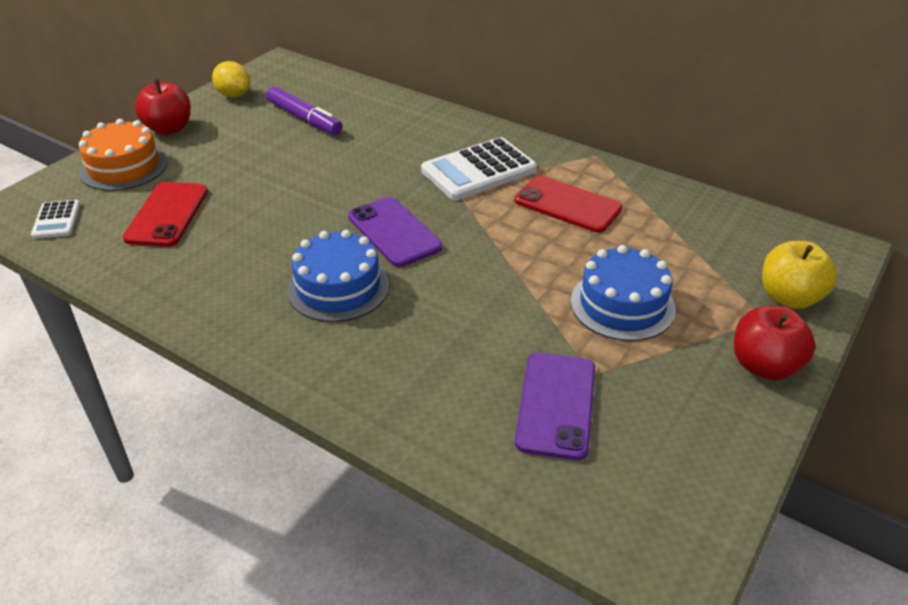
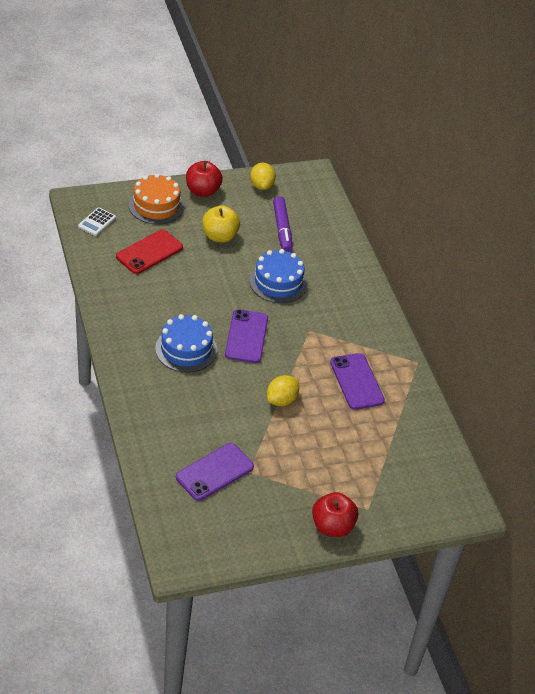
camera: 35 degrees right, 5 degrees up
(479, 170) = (336, 328): white calculator -> none
(519, 270) = (281, 400): none -> yellow lemon
(567, 205) = (356, 381): red phone -> purple phone
(622, 305) = (308, 452): blue cake -> blue cake (278, 282)
(789, 297) = (397, 509): yellow apple -> yellow apple (220, 236)

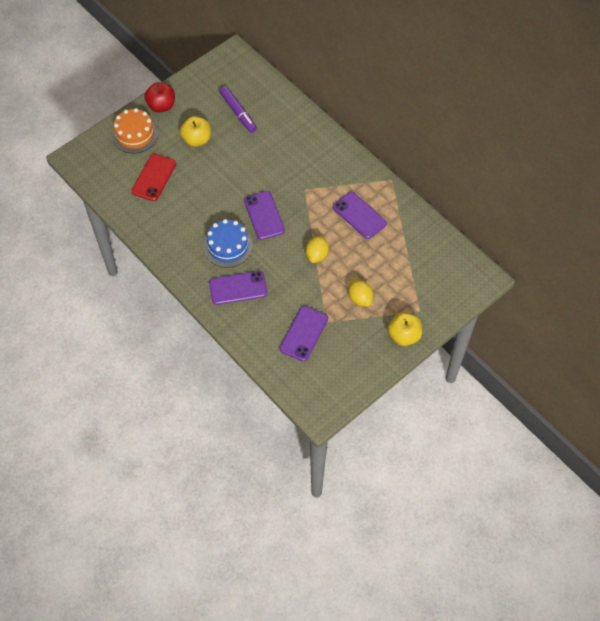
camera: 20 degrees left, 15 degrees up
(97, 222) = (100, 169): white calculator -> none
(170, 394) = (238, 288): none -> purple phone
(261, 186) = (202, 81): yellow lemon -> yellow lemon (360, 298)
(278, 282) = (260, 159): blue cake -> none
(332, 526) = (404, 336): red apple -> yellow apple

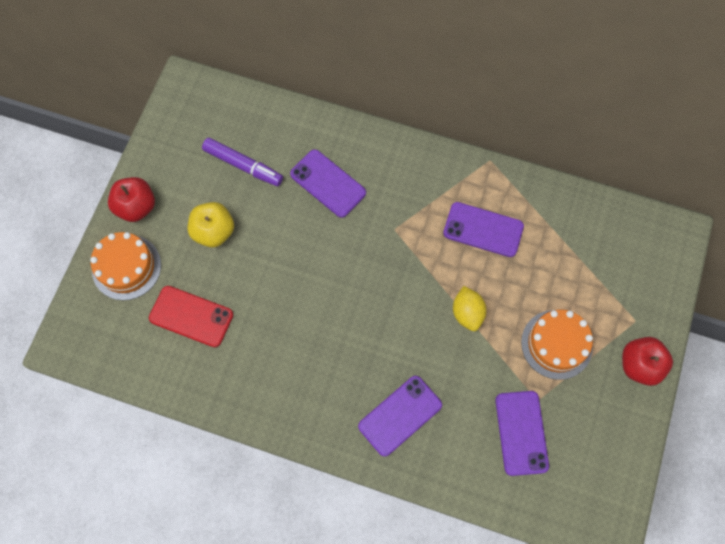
camera: 30 degrees left, 10 degrees up
(154, 177) = (191, 316): red phone -> red phone turned 60 degrees counterclockwise
(228, 246) = (350, 363): blue cake -> none
(264, 215) = (367, 293): purple phone -> purple phone (328, 183)
(360, 298) = (556, 344): yellow lemon -> orange cake
(404, 336) = (639, 365): yellow apple -> red apple

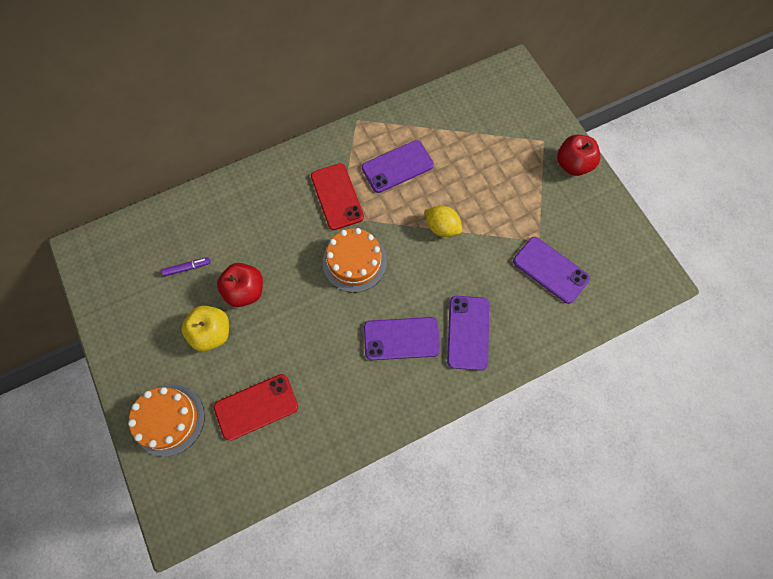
camera: 45 degrees left, 0 degrees up
(136, 207) = (132, 369): red apple -> red apple (245, 291)
(243, 165) = (187, 268): purple marker -> purple marker, size x0.55
(328, 183) = (263, 227): purple phone -> purple phone (401, 338)
(409, 210) = (337, 196): none -> red phone
(556, 344) = (514, 196): orange cake -> orange cake (354, 262)

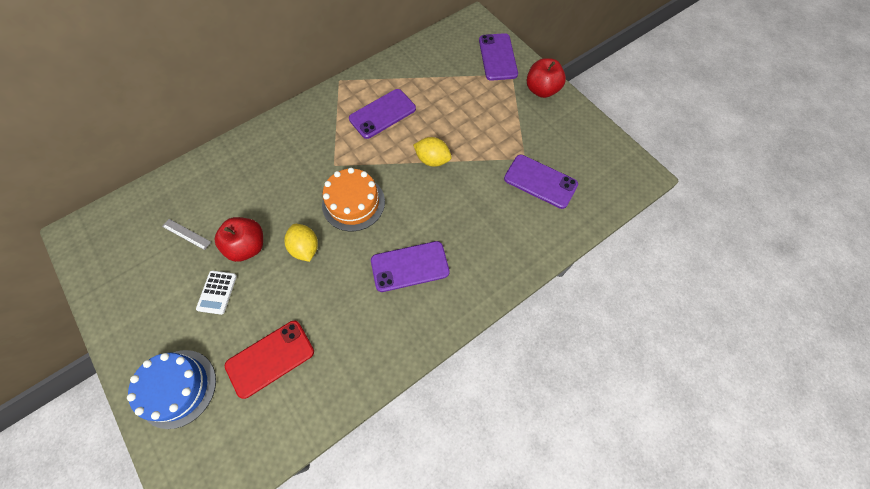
camera: 10 degrees left, 5 degrees down
(169, 419) = (177, 388): orange cake -> blue cake
(187, 268) = (186, 234): purple marker -> grey ruler
(212, 333) = (217, 292): yellow apple -> white calculator
(301, 302) = (305, 248): none -> yellow lemon
(337, 196) = (329, 147): red phone -> none
(468, 332) = (473, 250): purple phone -> purple phone (497, 57)

